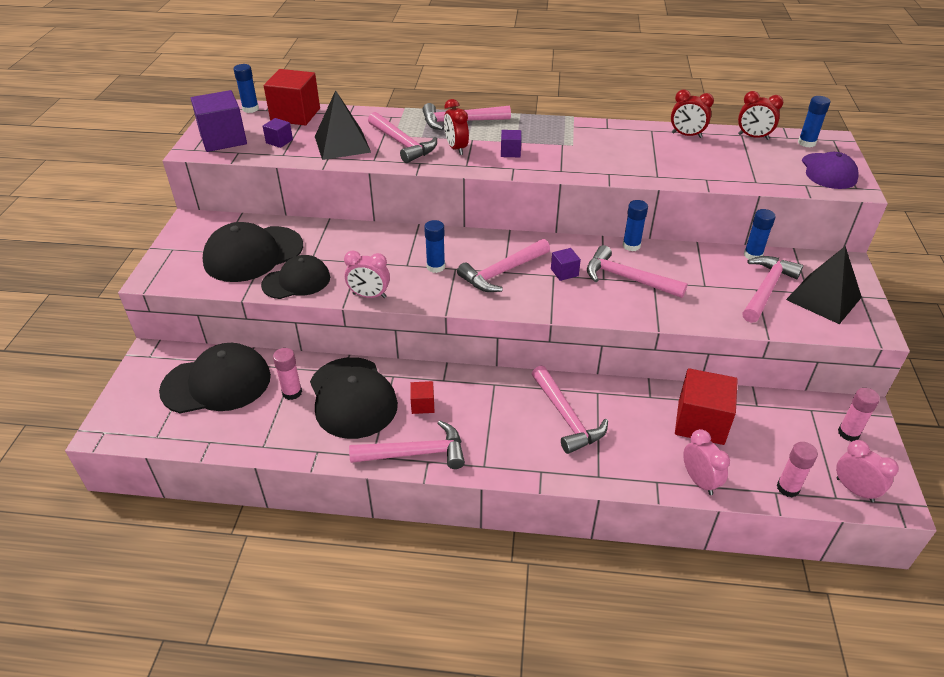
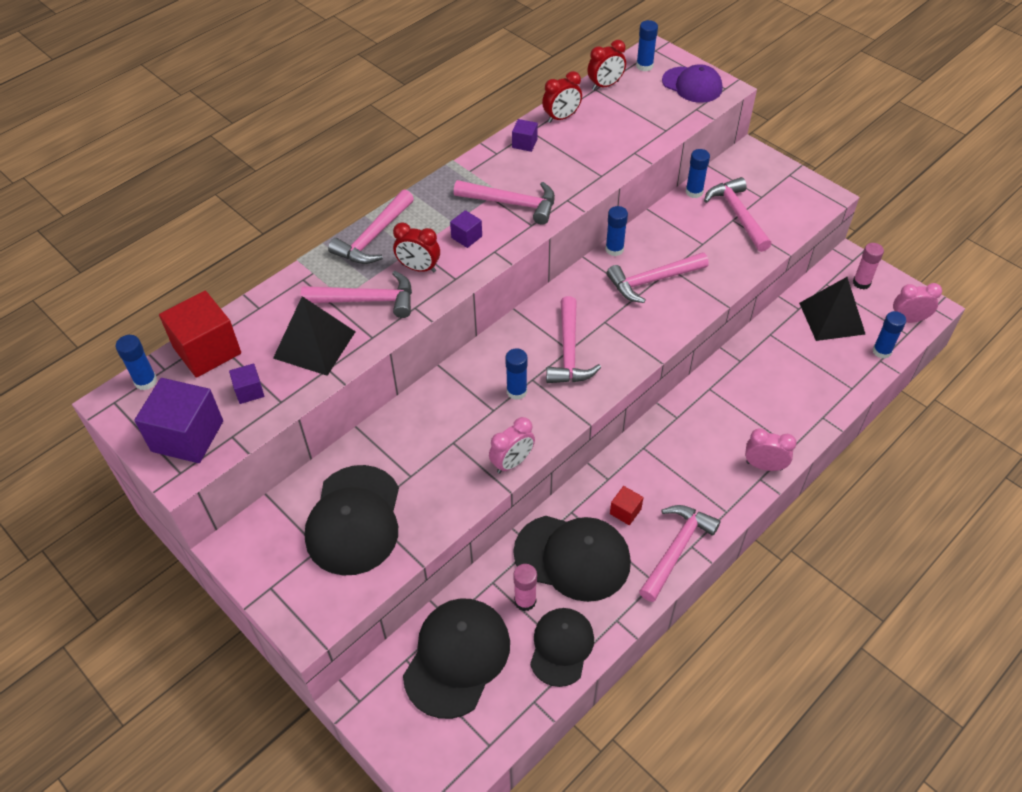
camera: 50 degrees left, 10 degrees up
(296, 281) = (435, 506): black cap -> black cap (561, 647)
(564, 272) = (608, 312): purple cube -> purple cube (524, 143)
(566, 417) = (719, 425): pink hammer -> pink hammer (512, 203)
(699, 481) = (840, 393): pink clock -> pink clock (764, 466)
(700, 422) = (789, 351): red cube -> none
(788, 488) = (881, 351): pink glue stick -> blue glue stick
(823, 298) = (774, 194): black pyramid -> black pyramid (831, 318)

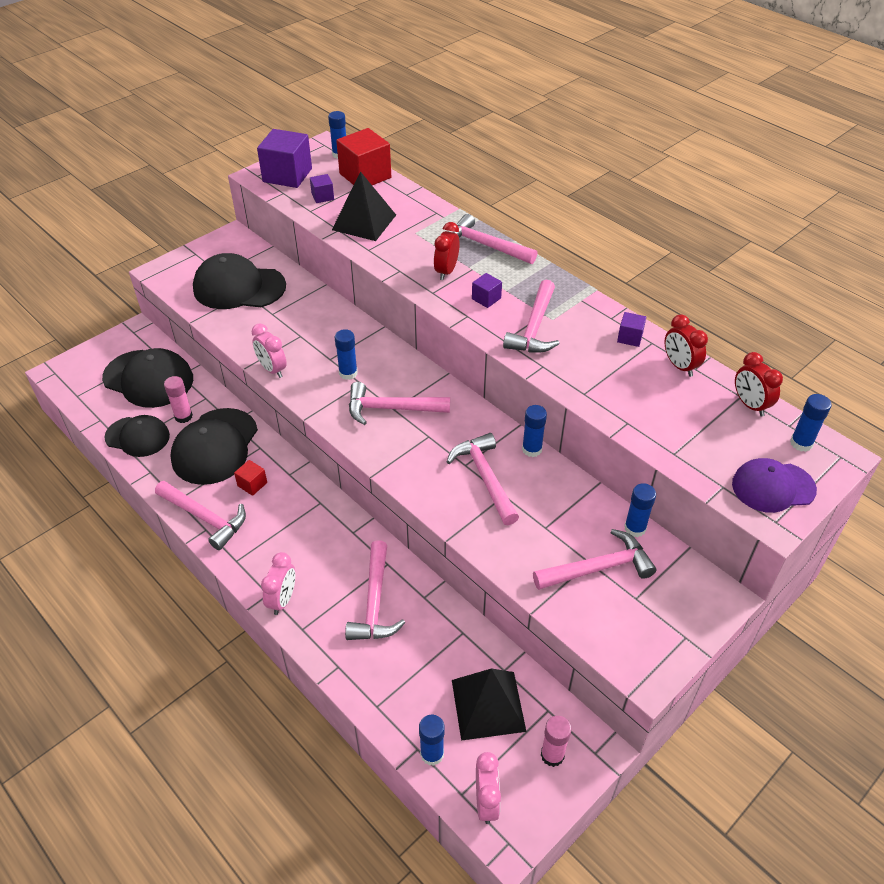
camera: 90 degrees right, 5 degrees down
(367, 300) = (409, 245): pink hammer -> pink hammer (374, 602)
(692, 85) = (773, 487): purple cap -> purple cap turned 45 degrees clockwise

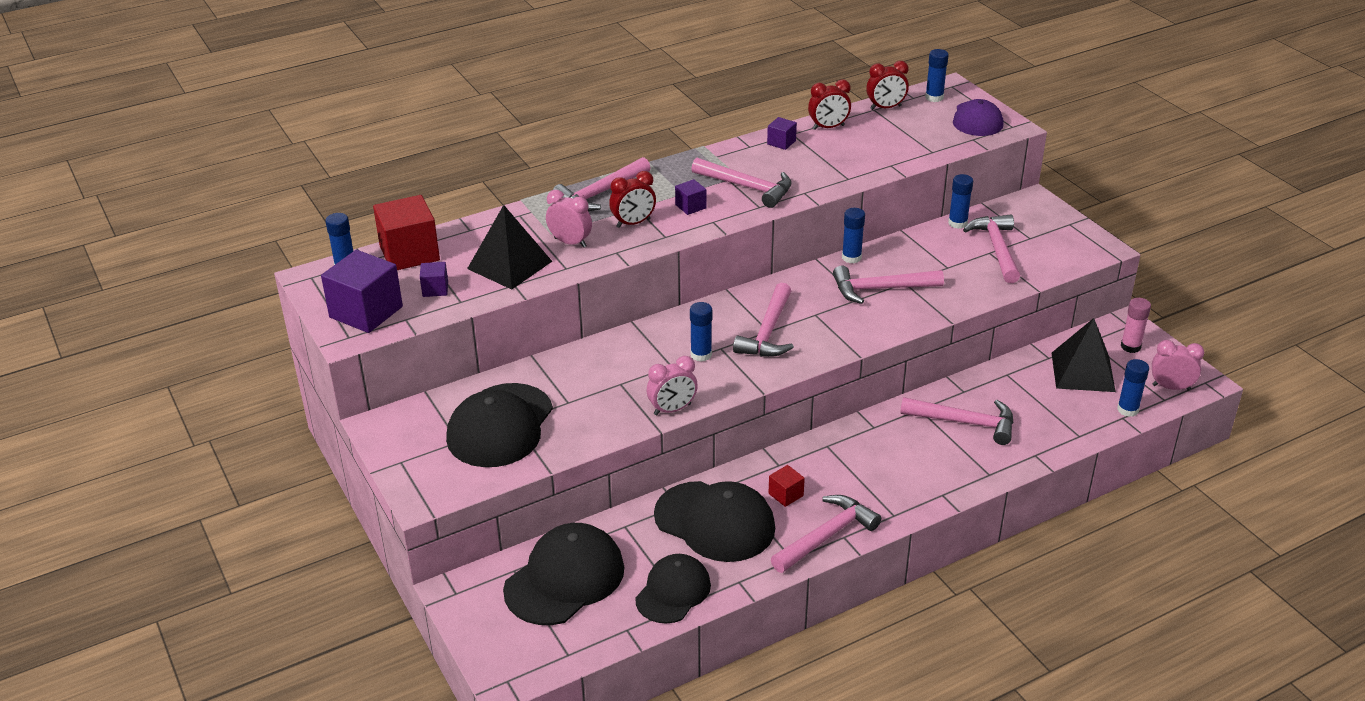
camera: 75 degrees left, 10 degrees down
(183, 416) = (651, 547): pink glue stick -> none
(282, 600) = (952, 484): pink clock -> pink clock (570, 242)
(446, 271) = (633, 223): red clock -> red clock turned 60 degrees counterclockwise

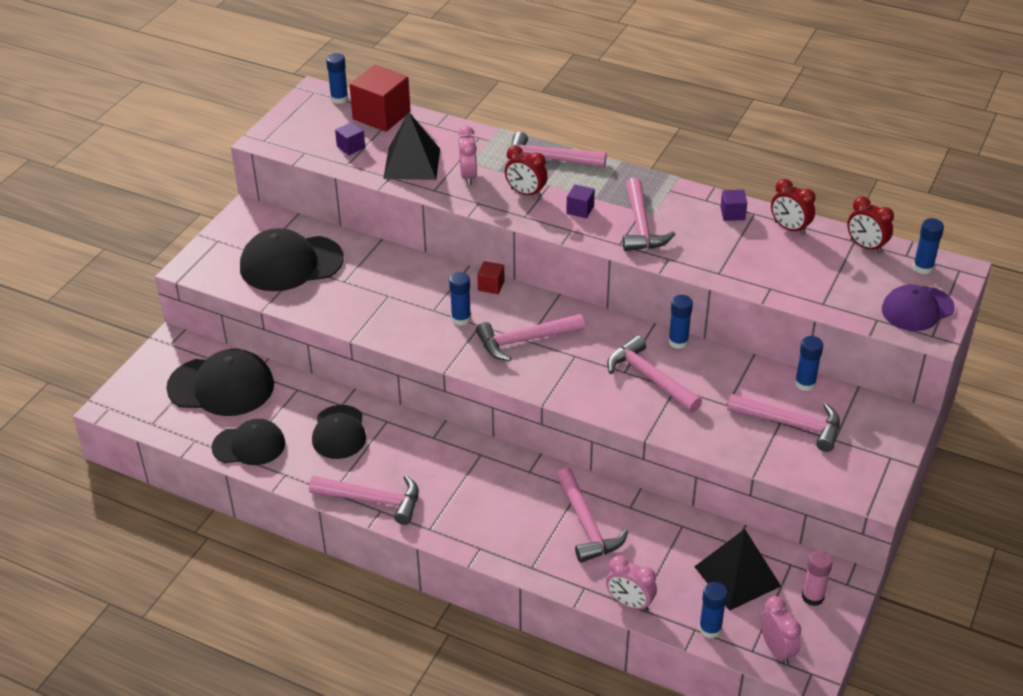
camera: 55 degrees right, 5 degrees up
(366, 312) = (297, 133): purple cube -> none
(672, 409) = (381, 335): pink clock -> pink clock (630, 603)
(715, 522) = (339, 432): black cap -> black cap, size x0.65
(786, 495) = (401, 456): red cube -> red cube (491, 285)
(997, 249) = (791, 424): pink hammer -> pink hammer turned 60 degrees clockwise

